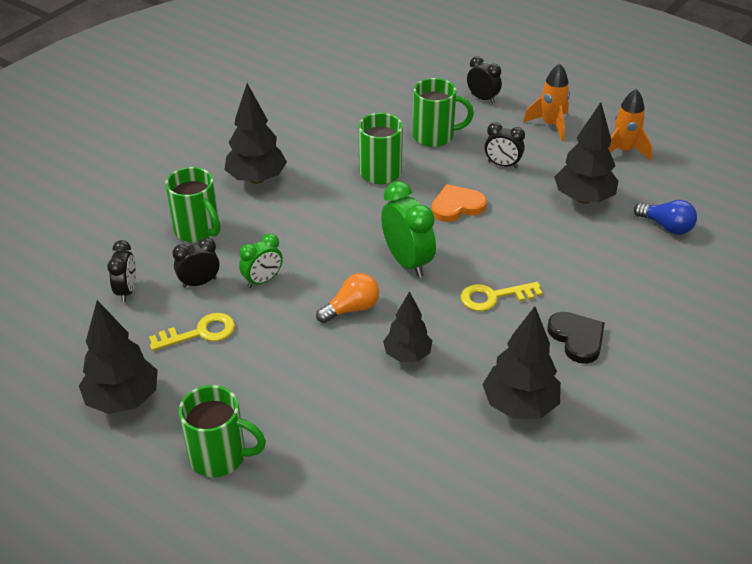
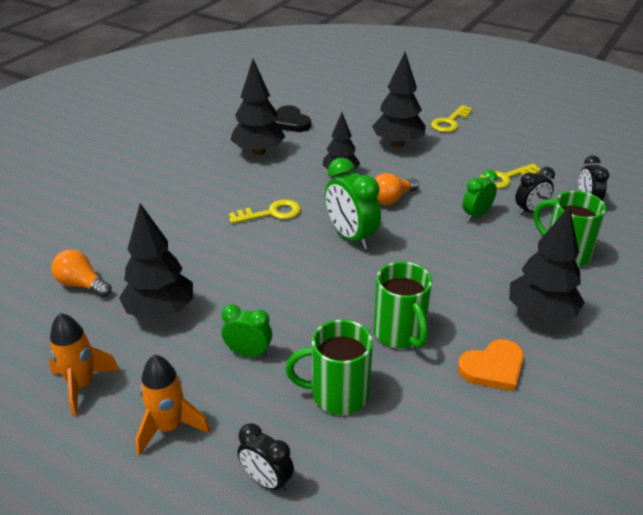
camera: 175 degrees right, 5 degrees down
(123, 399) = (531, 142): black tree -> black tree (398, 144)
(220, 456) = (450, 122): green mug -> yellow key
(457, 206) = (305, 294): orange heart -> orange heart (493, 368)
(502, 164) = (248, 353): black clock -> green clock
(577, 338) = (207, 189): black heart -> black heart (290, 122)
(666, 226) = (82, 285): blue light bulb -> orange light bulb

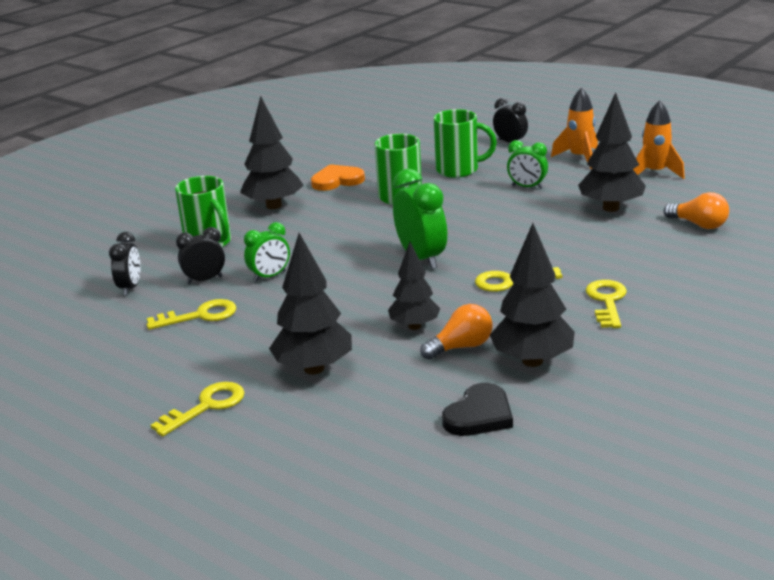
camera: 170 degrees left, 10 degrees down
(198, 196) = (607, 301): none -> yellow key
(290, 122) = (479, 415): black heart -> black heart turned 60 degrees clockwise
(391, 199) = (359, 294): orange light bulb -> orange light bulb (461, 347)

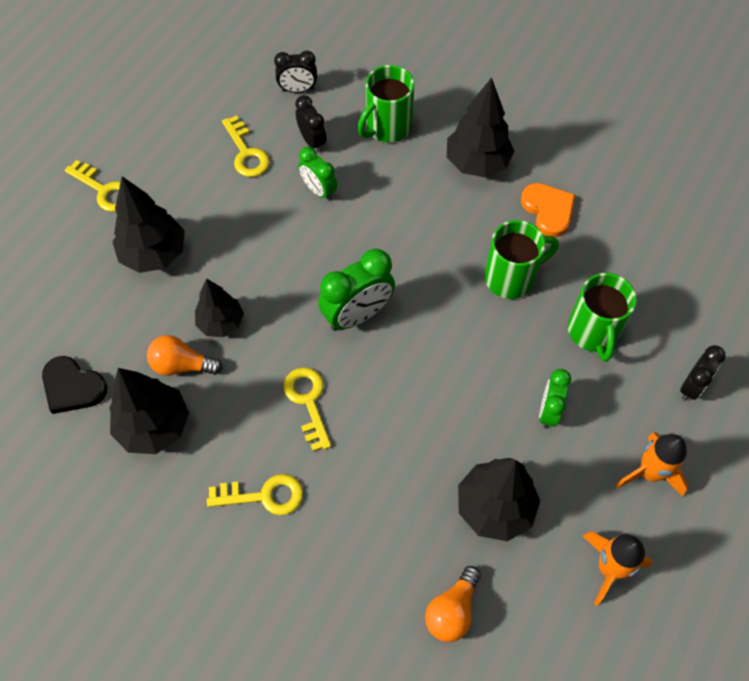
camera: 80 degrees right, 35 degrees up
(461, 347) = (182, 365): orange light bulb -> orange light bulb turned 135 degrees clockwise

